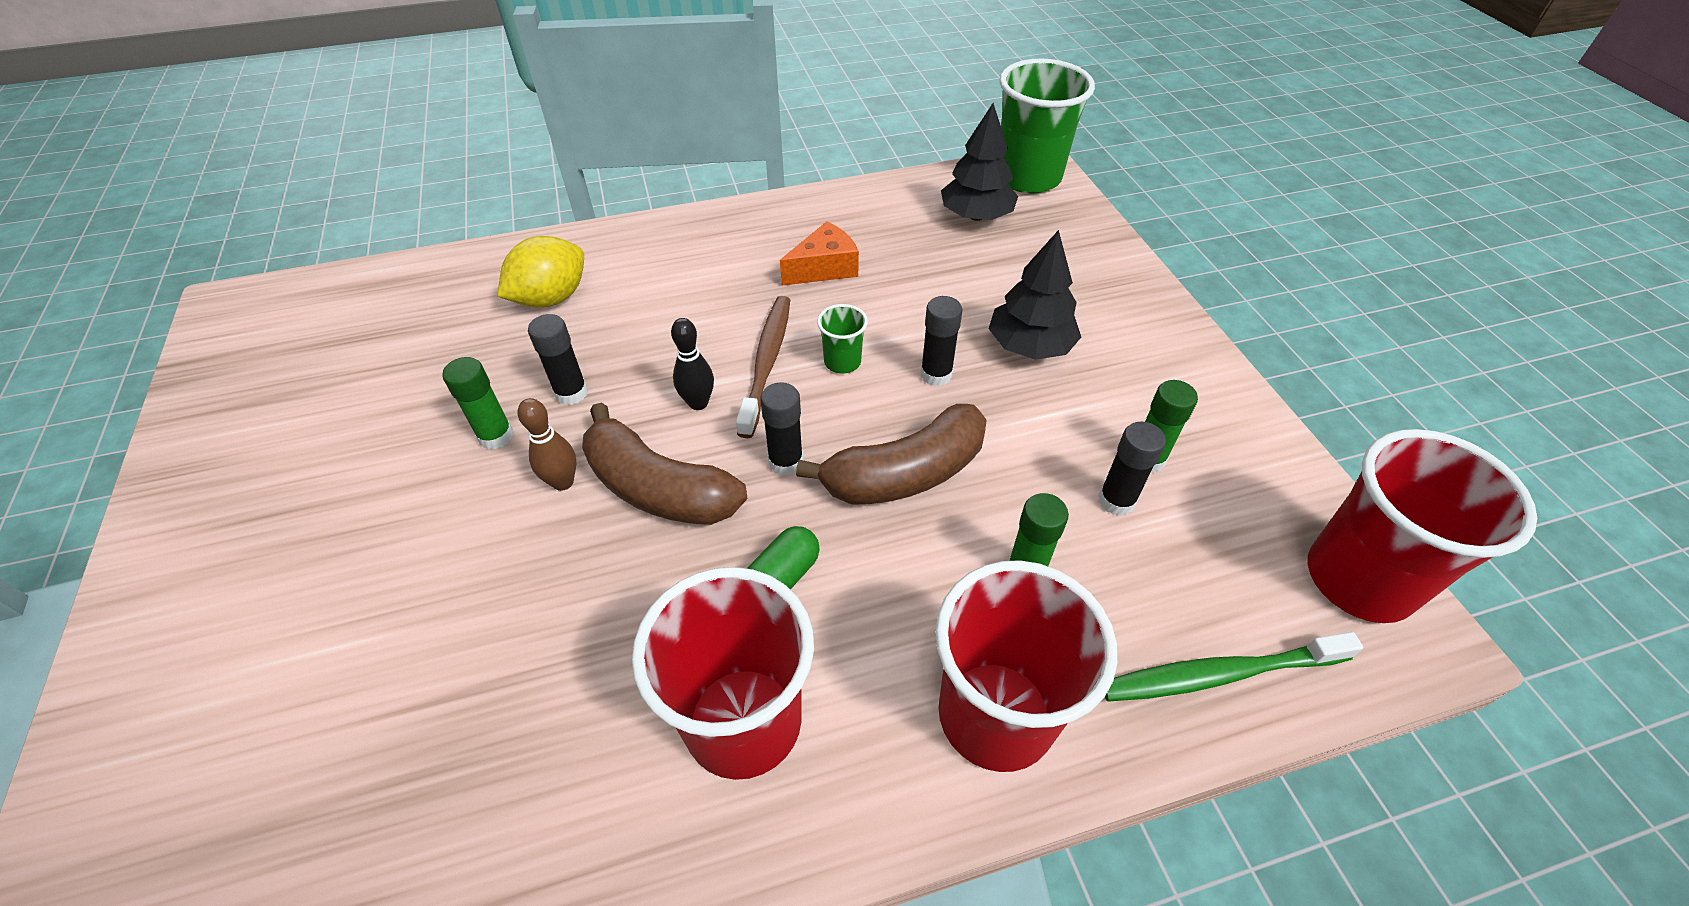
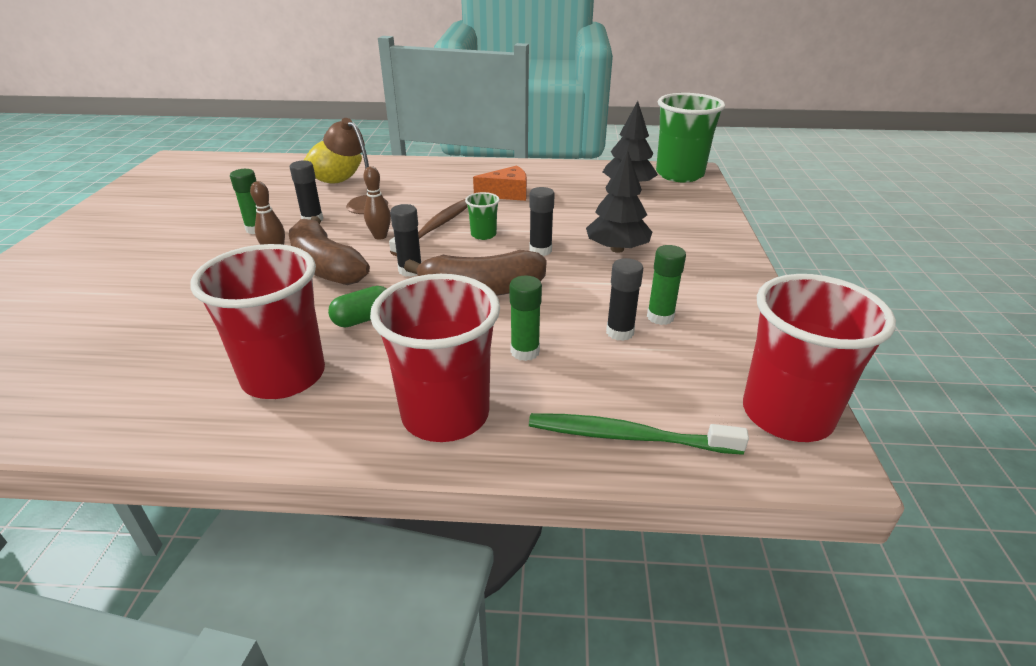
camera: 20 degrees right, 15 degrees down
(623, 337) = (361, 203): none -> brown lamp
(698, 403) = (380, 236): black bowling pin -> brown bowling pin

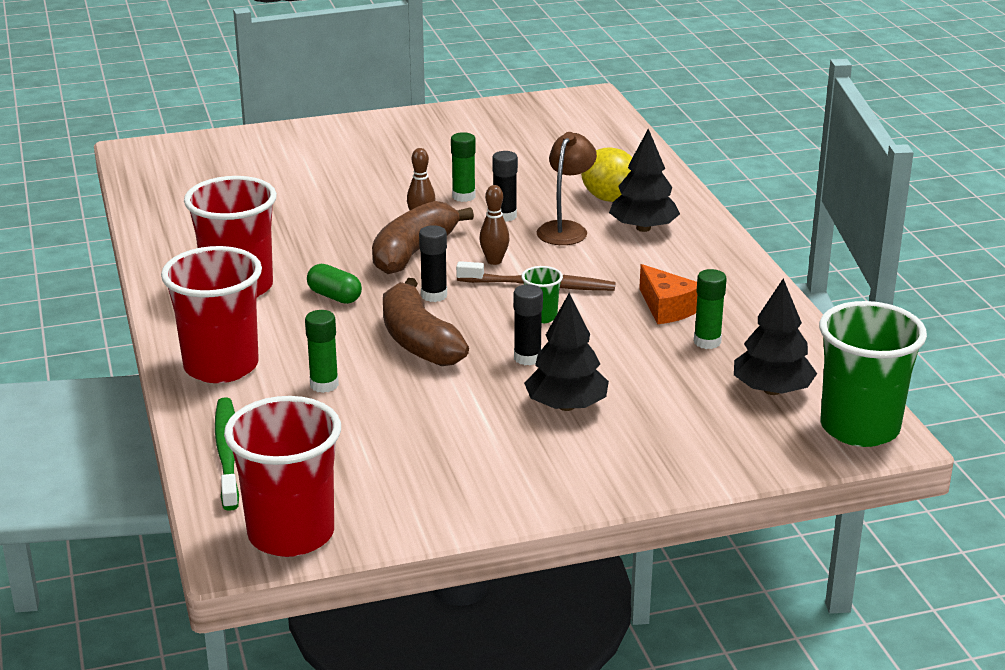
camera: 70 degrees right, 5 degrees down
(391, 180) = (643, 228): none -> black tree
(620, 332) = (383, 430): black glue stick -> none
(660, 317) = (426, 450): green glue stick -> green glue stick (707, 342)

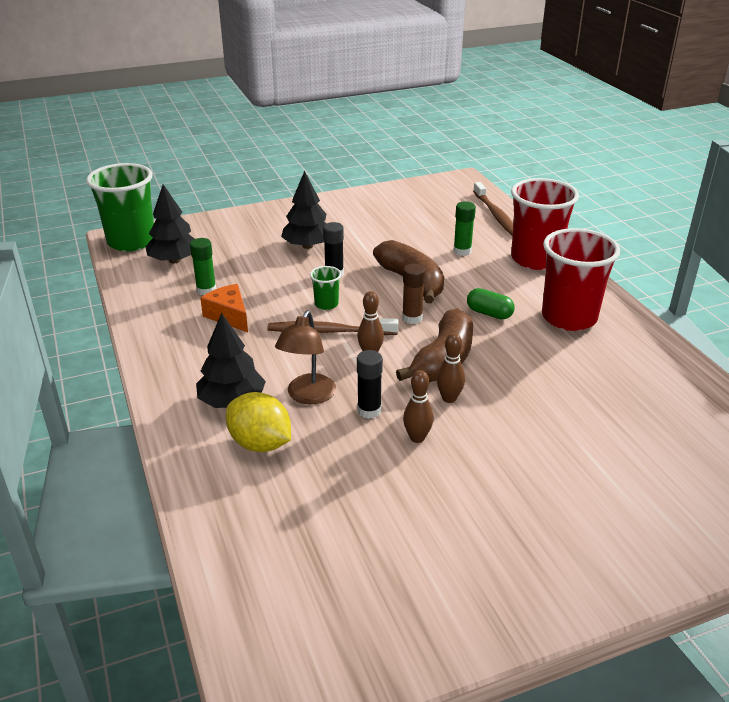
camera: 175 degrees right, 5 degrees up
(227, 453) = (496, 215): green toothbrush -> brown toothbrush
(291, 534) = (441, 186): red cup -> none
(434, 295) = (412, 318): black glue stick -> brown glue stick
(463, 196) = (417, 438): green glue stick -> brown bowling pin

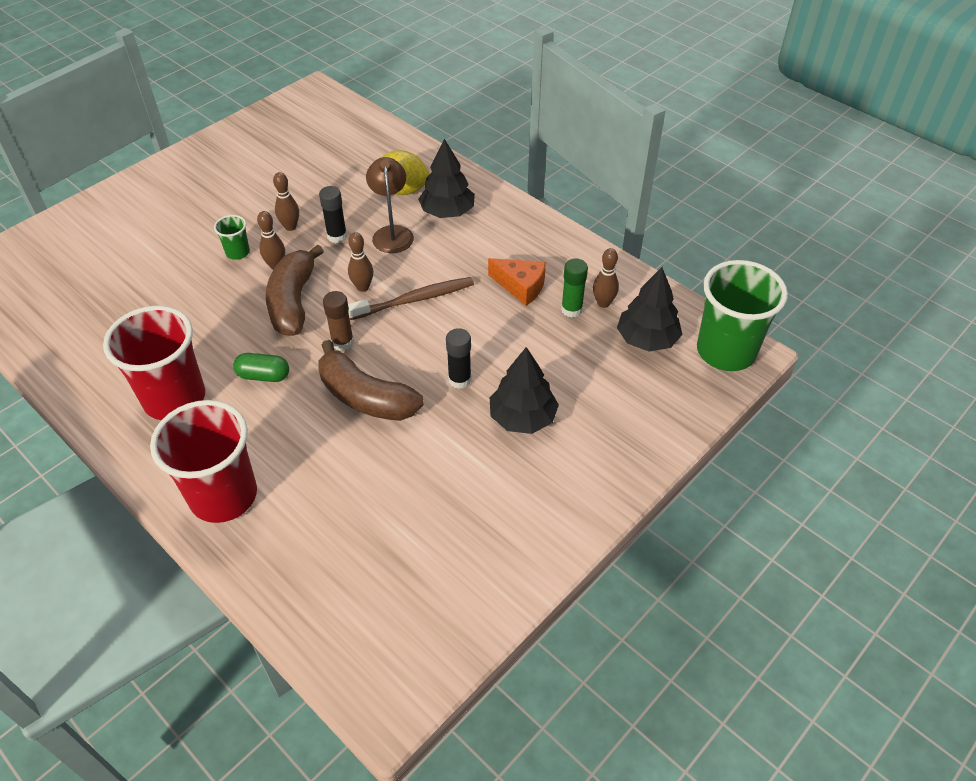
camera: 155 degrees right, 15 degrees up
(177, 288) = (603, 303): none -> brown bowling pin
(326, 304) = (439, 332): green cup -> green cup (238, 252)
(462, 251) = (325, 478): green glue stick -> none
(496, 215) = (300, 593): brown toothbrush -> none

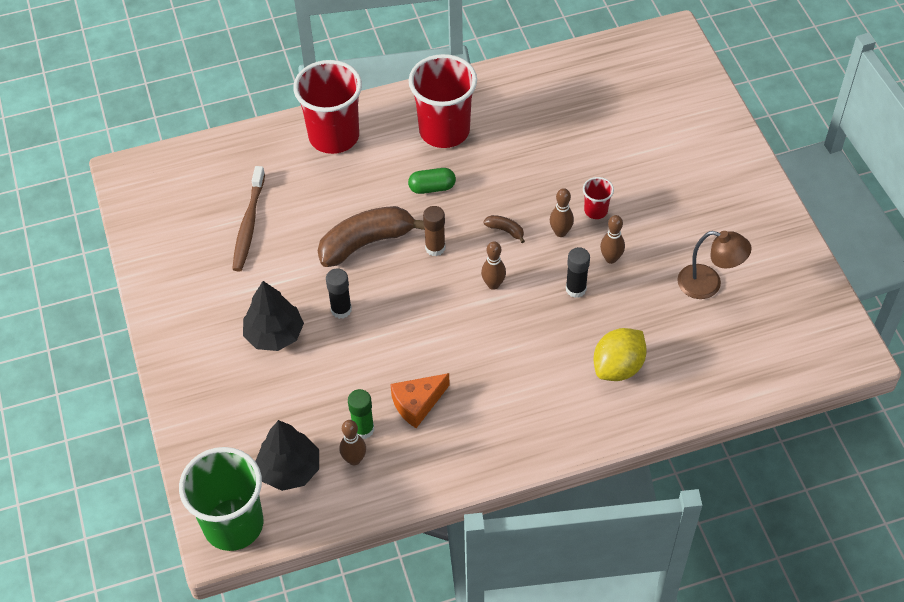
camera: 120 degrees right, 5 degrees up
(238, 252) = (596, 210): green cup -> red cup
(263, 376) = (432, 187): green capsule -> green capsule turned 45 degrees clockwise
(293, 302) = (505, 230): brown banana -> brown banana, size x0.42
(392, 233) = (554, 333): brown lamp -> brown lamp (708, 284)
(414, 300) = (453, 316): brown toothbrush -> brown toothbrush (248, 224)
(447, 212) = (560, 391): black tree -> none

